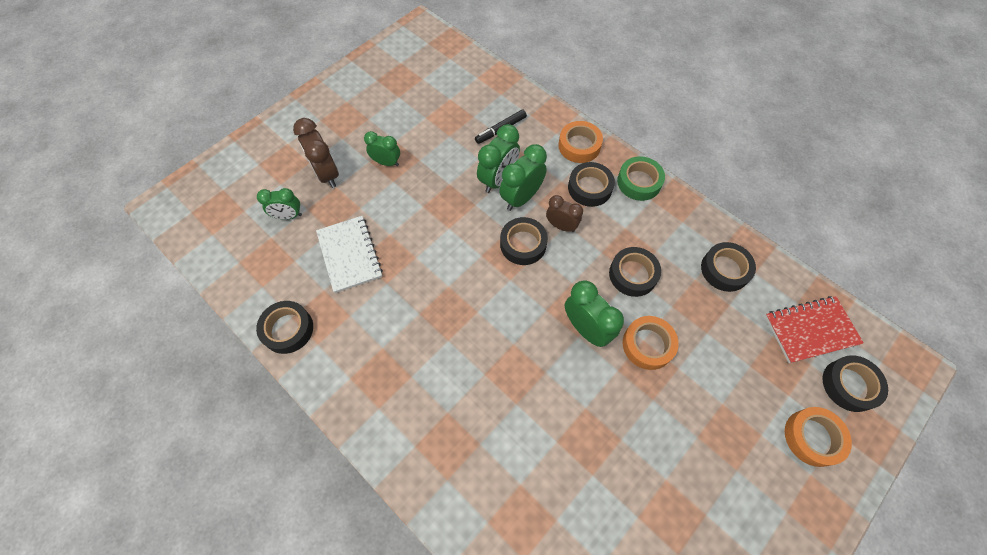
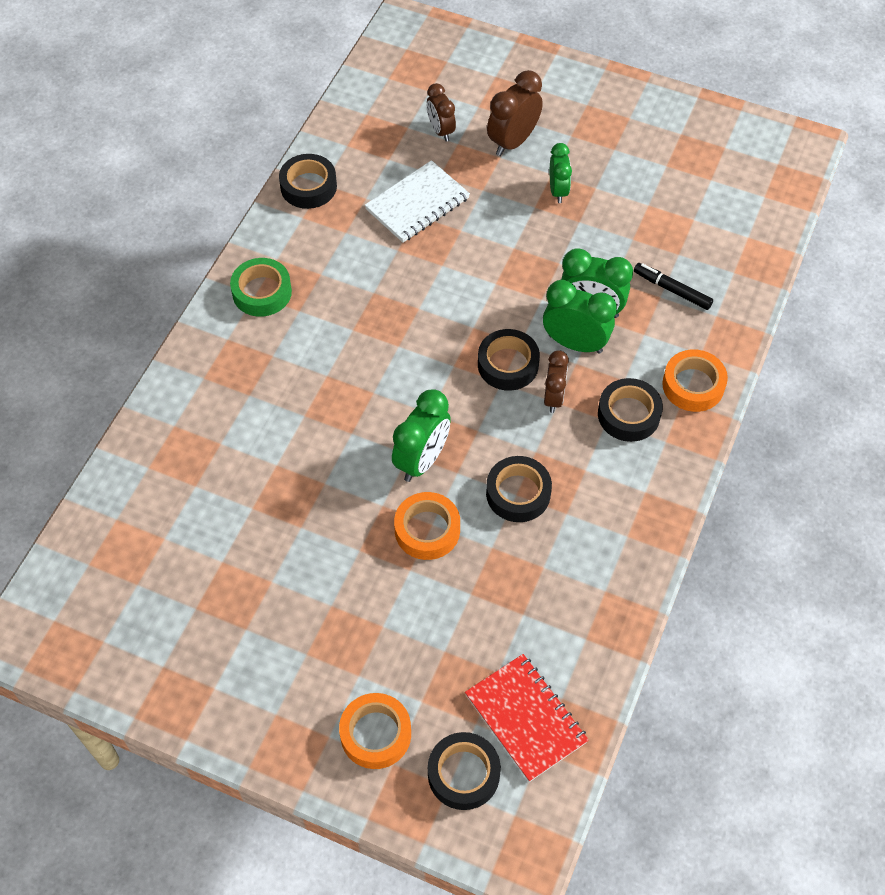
camera: 70 degrees right, 5 degrees down
(288, 216) = (441, 131): green clock -> brown clock
(639, 182) = (667, 470): green tape -> green tape (262, 292)
(725, 270) = (573, 600): black tape -> none

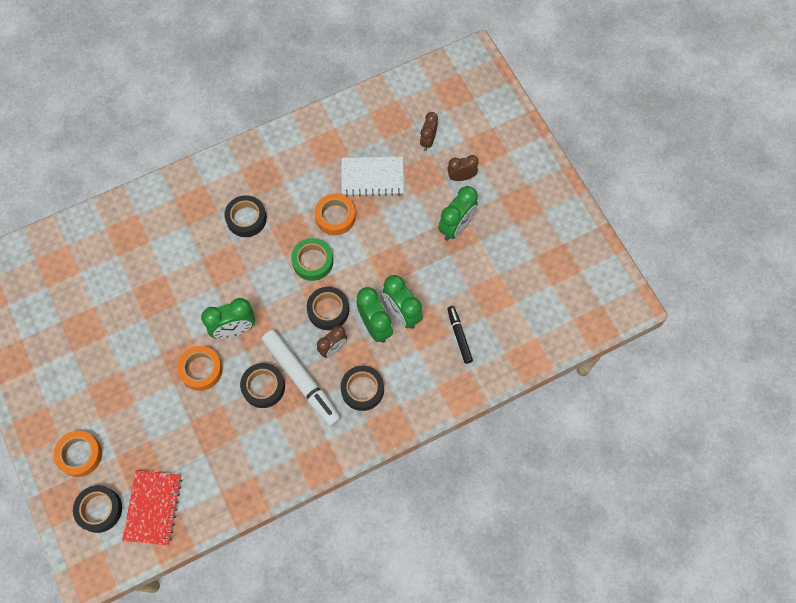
camera: 40 degrees right, 10 degrees up
(262, 292) = (245, 170): green tape -> green tape (312, 261)
(308, 186) = (325, 124): black tape -> black tape (246, 218)
(513, 142) = (461, 177): brown clock -> brown clock, size x0.65
(553, 454) = (301, 379): none -> white marker
(558, 191) = (456, 227): green clock -> green clock, size x1.53
(693, 385) = (413, 401): orange tape -> orange tape (335, 217)

